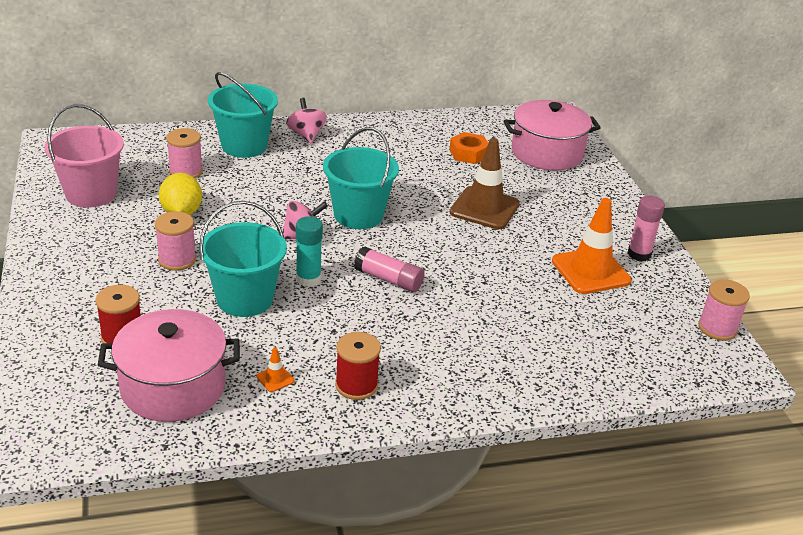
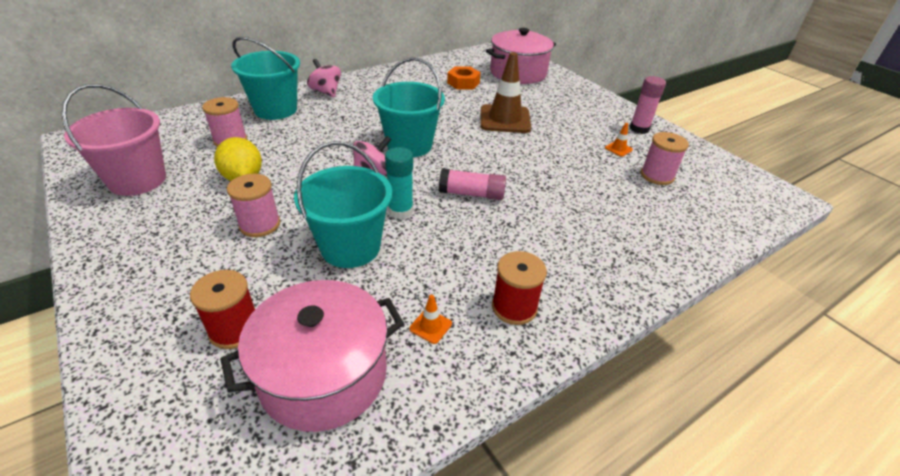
camera: 20 degrees left, 5 degrees up
(590, 271) = (618, 149): orange traffic cone -> orange traffic cone, size x0.40
(717, 328) = (739, 170): pink spool -> pink spool (657, 176)

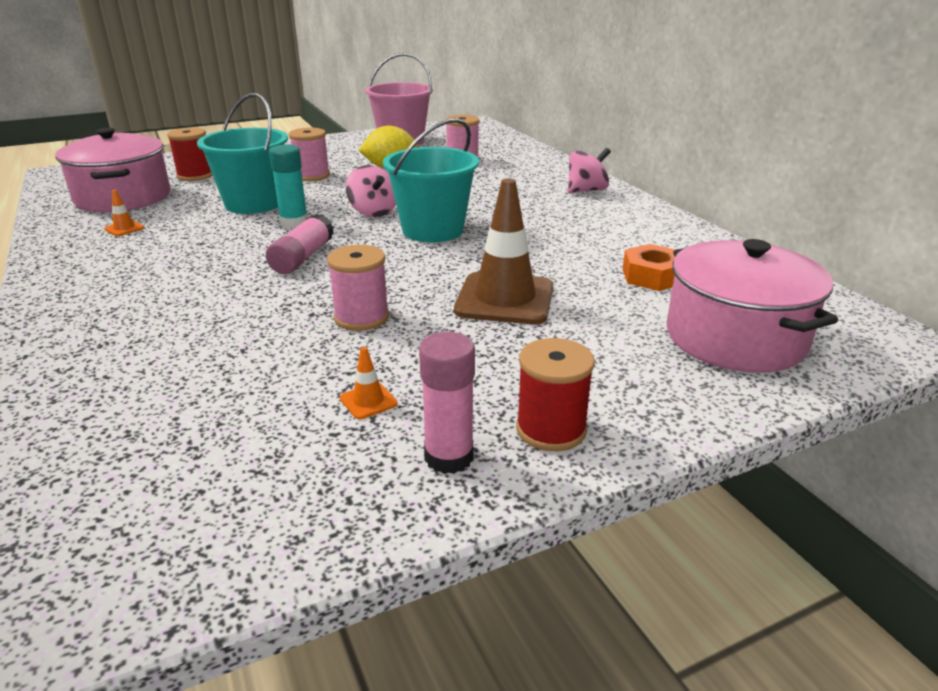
camera: 100 degrees right, 10 degrees down
(275, 109) = (532, 171): turquoise bucket -> none
(514, 307) = (102, 262): red spool -> red spool (551, 429)
(657, 176) = (252, 425): pink spool -> pink spool (361, 317)

